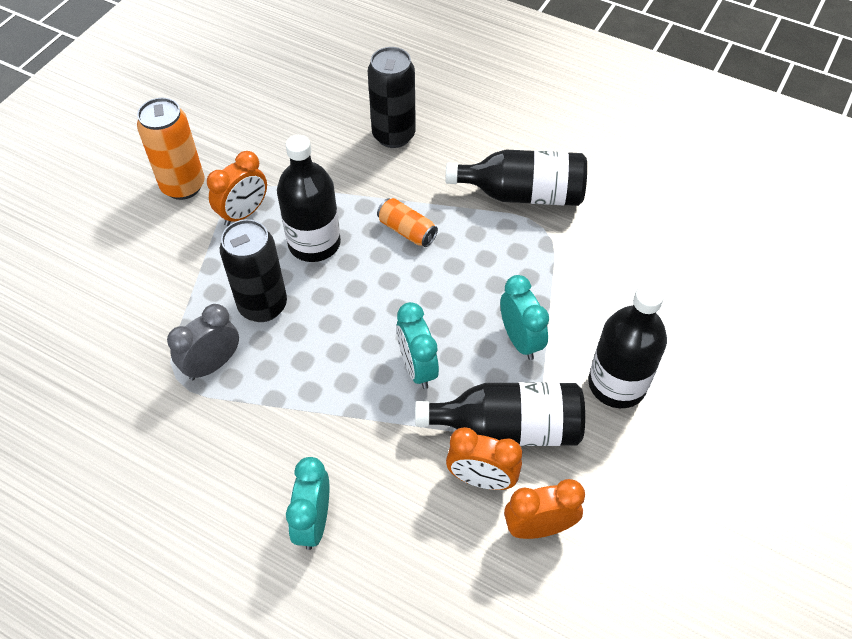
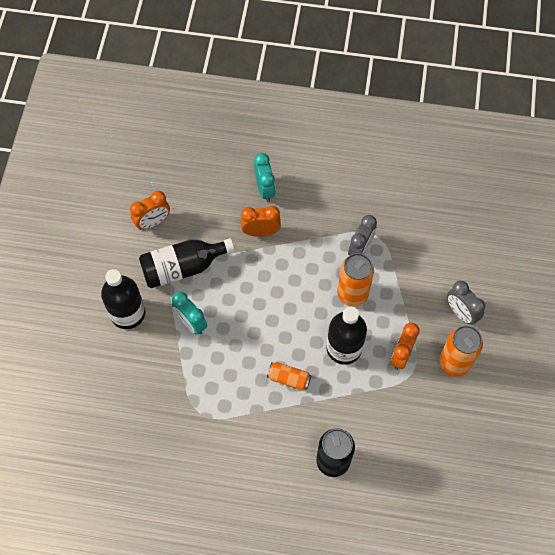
camera: 160 degrees right, 10 degrees up
(131, 237) = (461, 313): none -> grey clock
(263, 306) = (352, 294): black can -> orange can
(417, 368) = (245, 285): turquoise clock -> none
(481, 479) = (189, 236): orange clock -> orange clock (261, 232)
(523, 194) = (221, 438): black bottle -> none

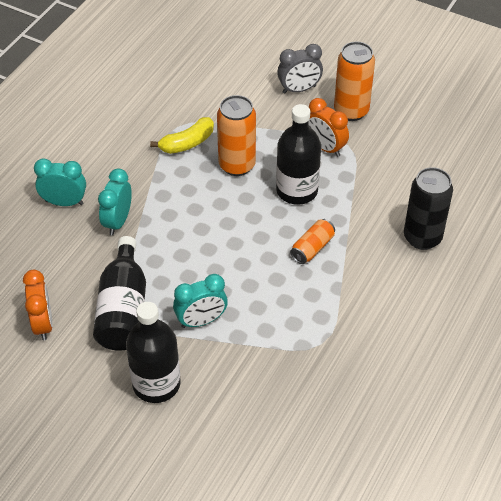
camera: 70 degrees left, 15 degrees down
(261, 232) = (118, 221): orange clock -> turquoise clock
(360, 249) = (187, 143): grey clock -> yellow banana

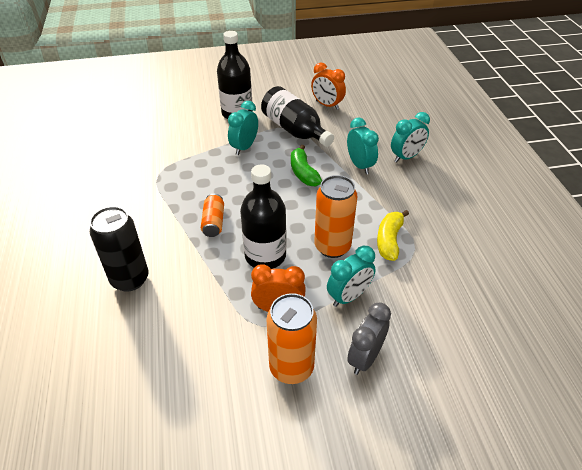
camera: 140 degrees right, 5 degrees down
(179, 248) = (303, 173): none -> green banana
(267, 126) = (349, 296): none -> turquoise clock

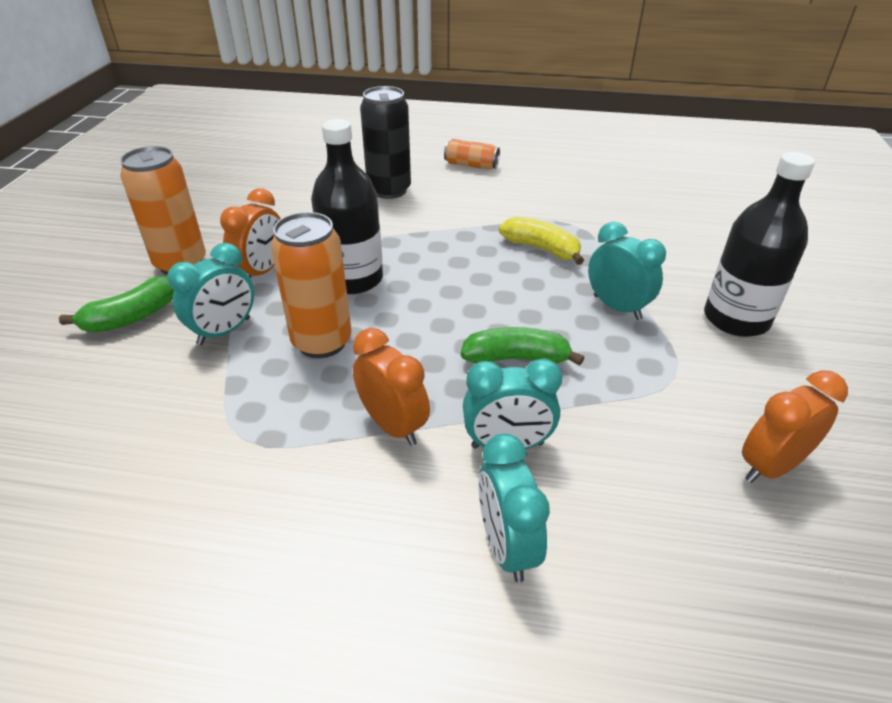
camera: 110 degrees right, 5 degrees down
(213, 222) = (445, 251): orange can -> orange can (471, 165)
(295, 130) = (663, 382): black bottle -> none
(349, 296) = (224, 331): turquoise clock -> turquoise clock turned 120 degrees counterclockwise
(365, 358) = (131, 317): grey clock -> green banana
(372, 200) = (393, 426): none -> orange clock
(389, 240) = (285, 411): yellow banana -> yellow banana (541, 249)

